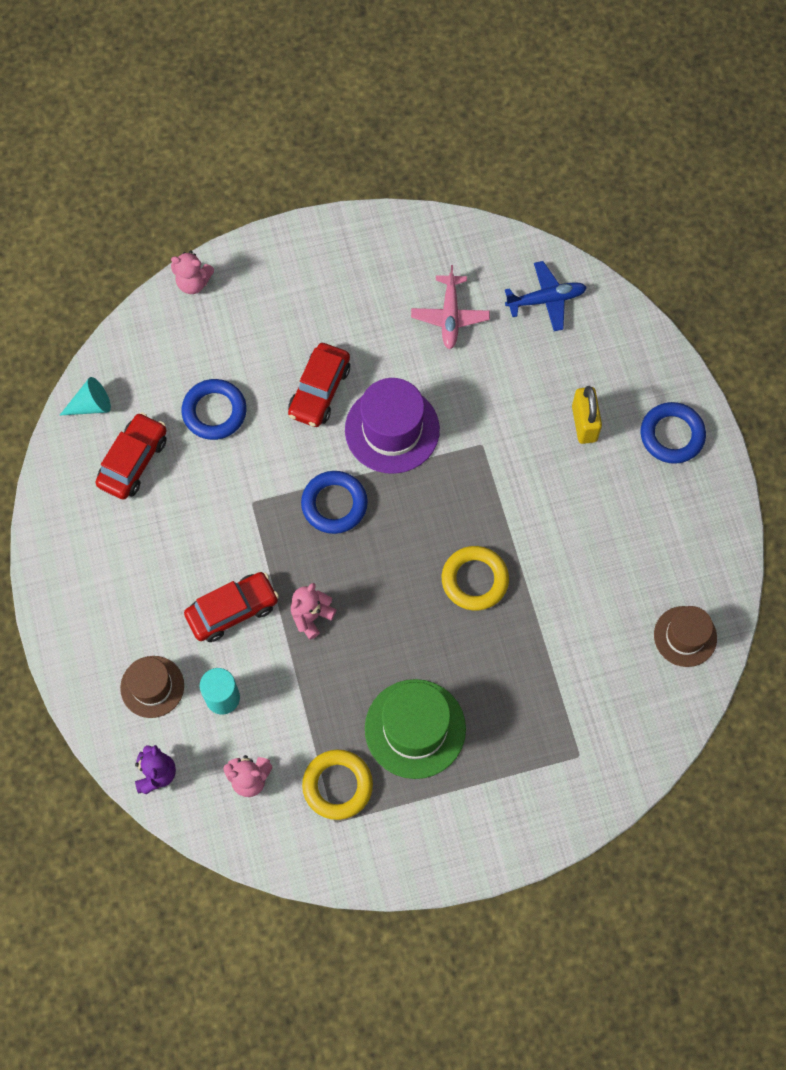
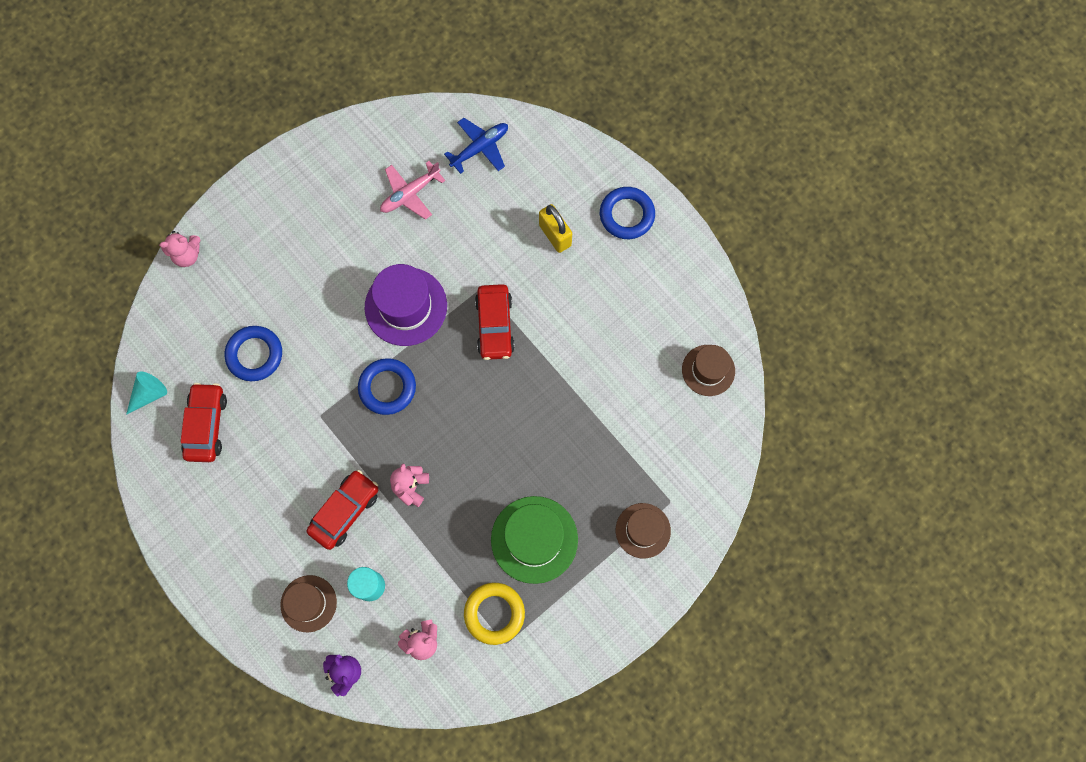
camera: 25 degrees left, 5 degrees up
(319, 391) = (333, 300): red car -> red car (495, 325)
(450, 316) = (410, 194): pink plane -> pink plane turned 75 degrees clockwise
(474, 580) = (526, 399): yellow ring -> none
(535, 772) = (643, 530): none -> brown hat

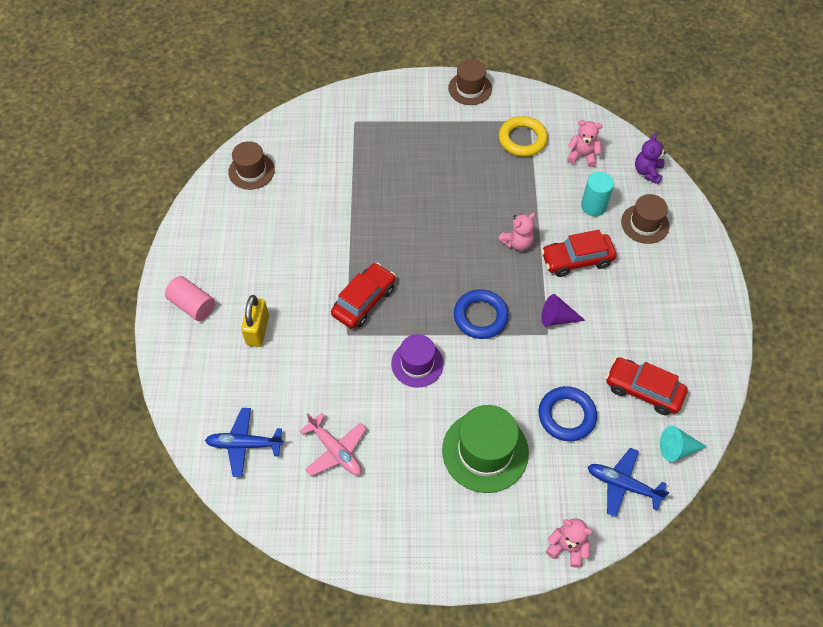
camera: 140 degrees left, 15 degrees down
(175, 332) = (622, 484): none -> blue plane
(206, 425) = (643, 390): red car -> red car turned 75 degrees clockwise
(322, 437) = (557, 318): none -> purple cone
(406, 306) = (417, 364): purple hat -> purple hat, size x0.64
(410, 194) = (335, 451): pink plane -> pink plane turned 45 degrees clockwise
(534, 539) = (460, 159): green hat -> green hat (485, 451)
(626, 215) = (192, 305): blue ring -> pink cylinder
(643, 530) = (387, 119): brown hat -> brown hat (470, 88)

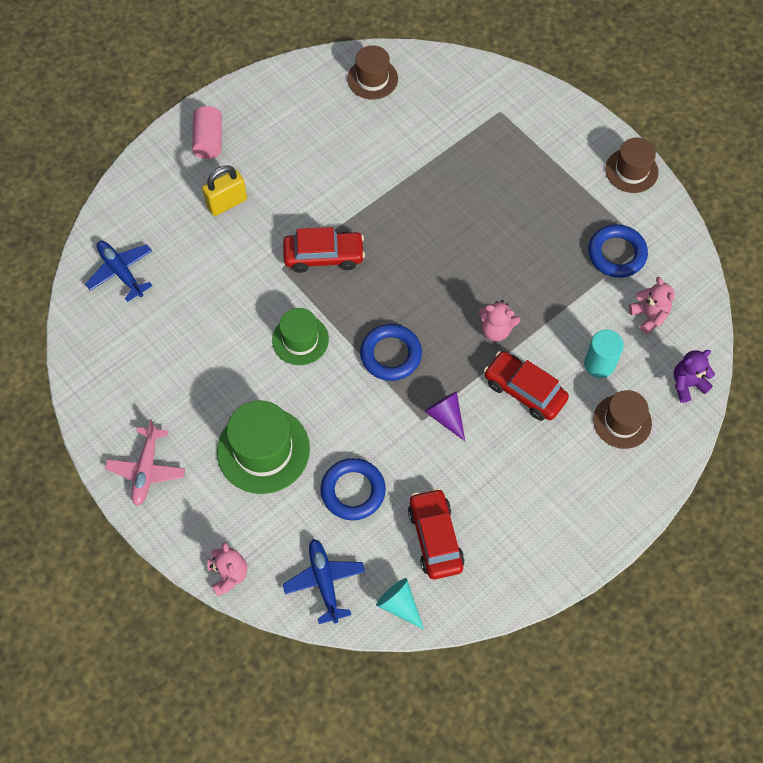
camera: 50 degrees right, 5 degrees up
(335, 451) = (169, 339): pink plane -> pink plane (146, 470)
(417, 364) = (300, 340): purple hat -> green hat
(522, 139) = (616, 254): yellow ring -> blue ring

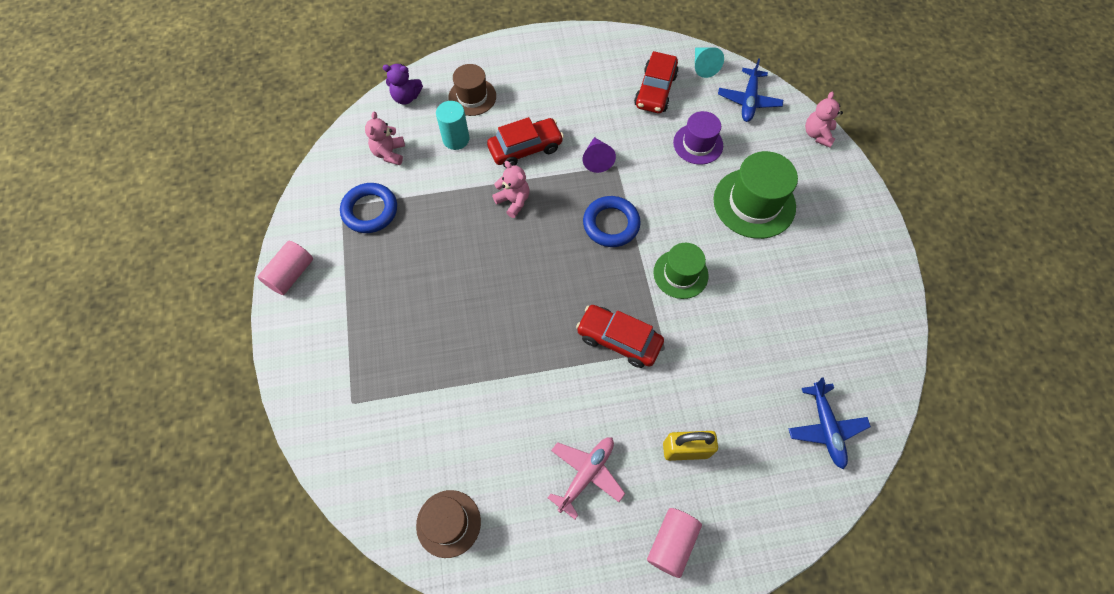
camera: 150 degrees left, 0 degrees up
(146, 470) = (857, 233): pink plane -> pink plane (586, 474)
(353, 491) = (698, 144): blue ring -> purple hat
(524, 391) = (525, 148): red car -> red car turned 90 degrees counterclockwise
(631, 170) = (291, 274): brown hat -> pink cylinder

